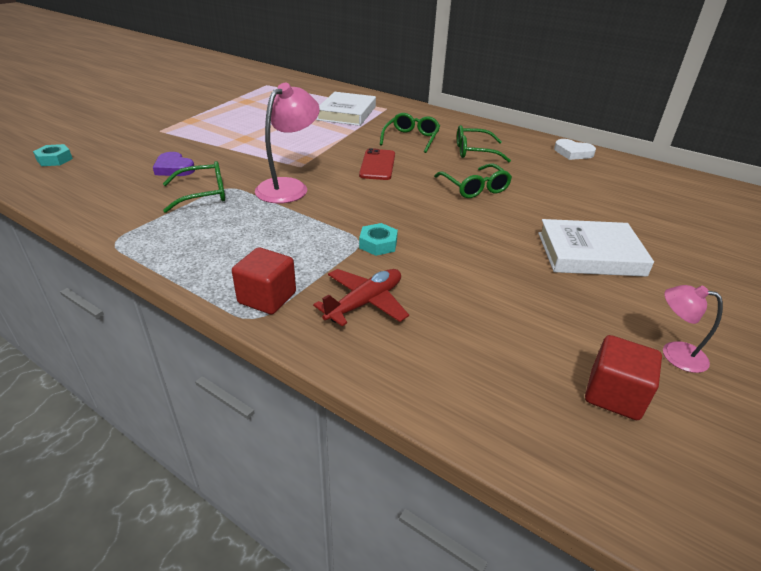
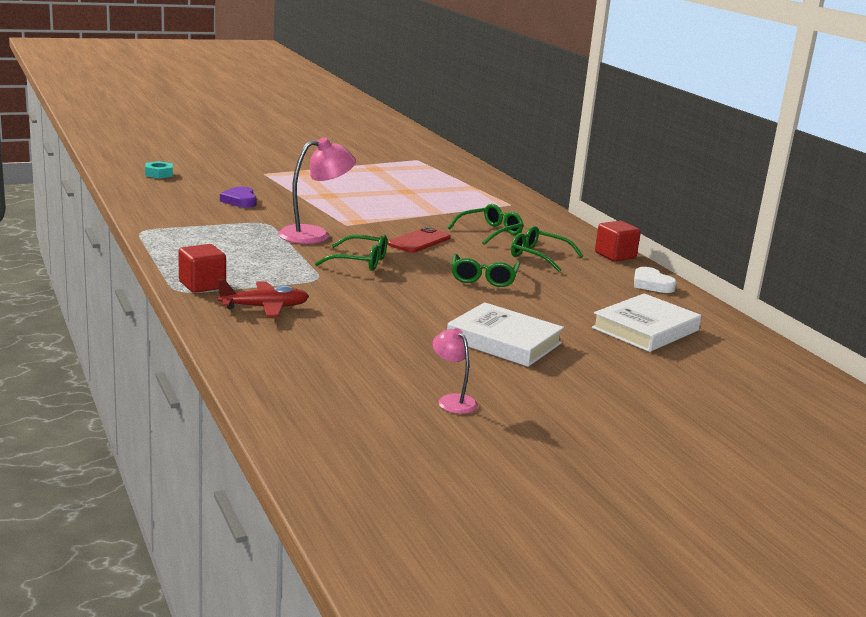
camera: 30 degrees right, 15 degrees down
(202, 194) = (239, 221): green glasses -> green glasses (359, 261)
(346, 113) = (460, 199): white book -> white book (645, 329)
(378, 244) = (329, 284): turquoise nut -> none
(614, 395) = (362, 397): red cube -> red cube (615, 255)

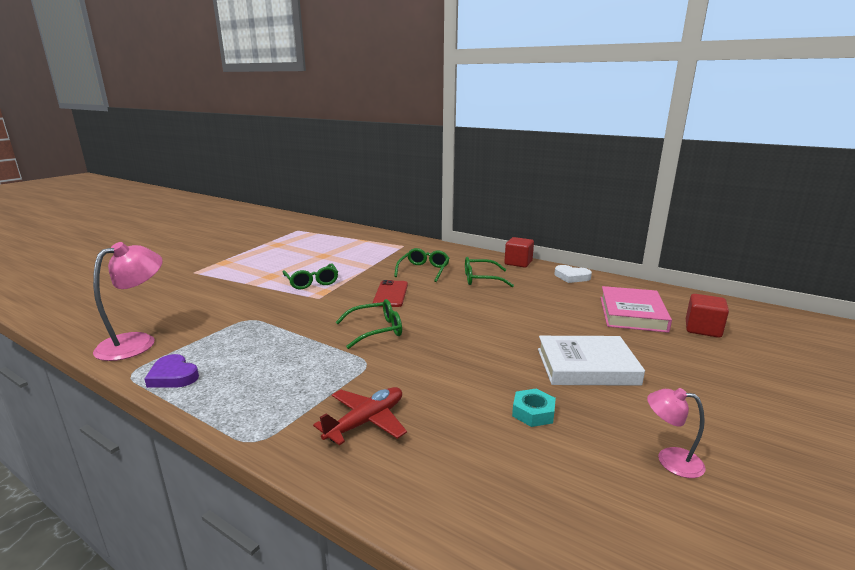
camera: 30 degrees left, 0 degrees up
(159, 174) = (91, 301): turquoise nut -> turquoise nut (533, 412)
(202, 285) = (270, 421): red cube -> red cube (702, 329)
(240, 201) = (201, 304): purple heart -> purple heart (173, 376)
(314, 235) = (306, 316): pink lamp -> pink lamp (137, 342)
(483, 278) = (479, 310): green glasses -> green glasses (311, 282)
(645, 329) = (632, 314): white book -> pink book

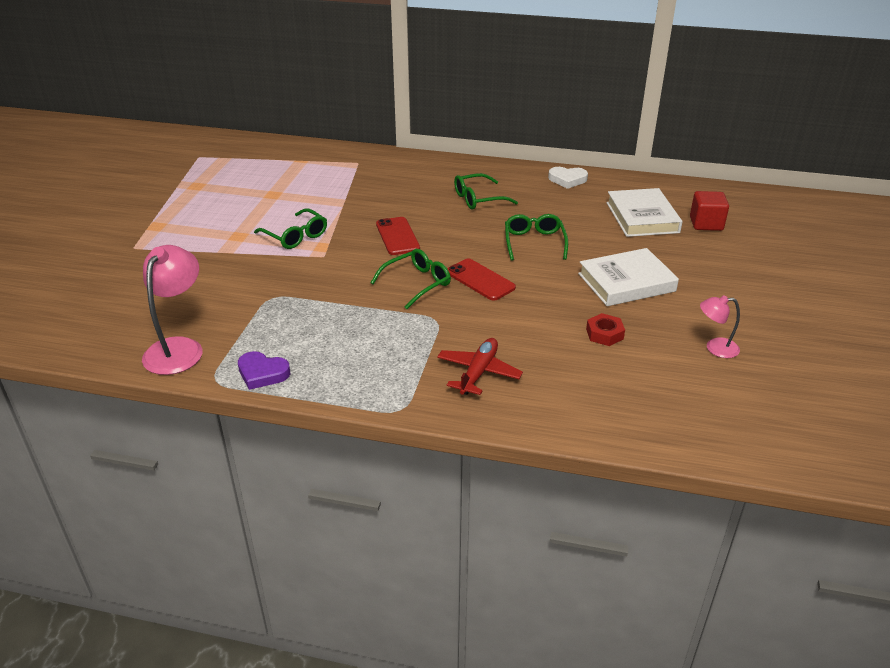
camera: 20 degrees left, 15 degrees up
(423, 270) = (409, 197): green glasses -> green glasses (534, 243)
(436, 337) = (480, 280): none -> red phone
(518, 263) = (503, 169): red cube -> none
(533, 412) = (604, 334): turquoise nut -> red nut
(632, 314) = (642, 217): pink book -> white book

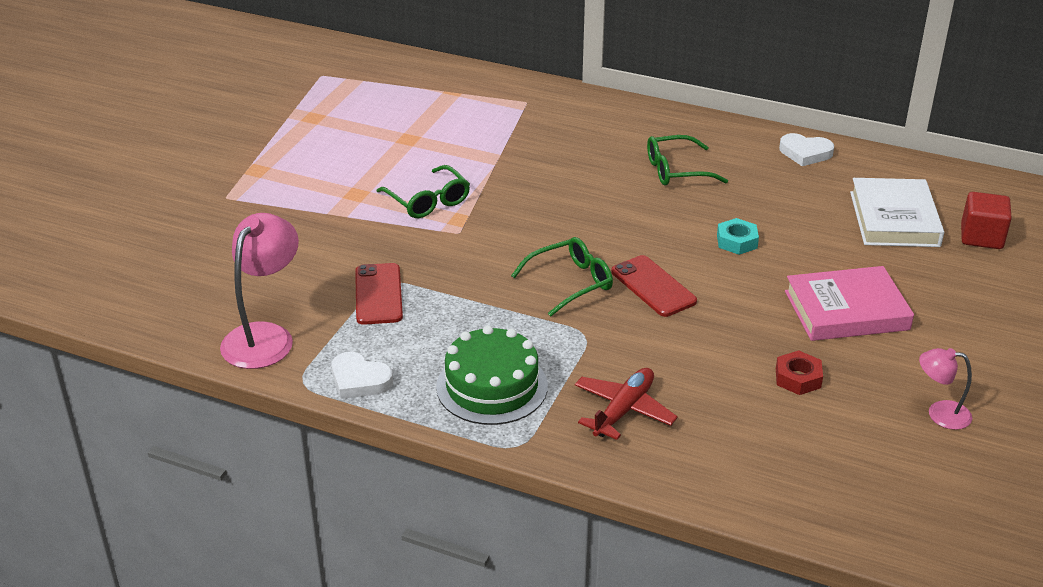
camera: 10 degrees right, 0 degrees up
(262, 373) = (359, 380): purple heart -> white heart
(371, 366) = (492, 386): none -> green cake
(397, 236) = (558, 214): red phone -> red phone (378, 294)
(534, 243) = (737, 241): green glasses -> turquoise nut
(626, 282) = (846, 310): white book -> pink book

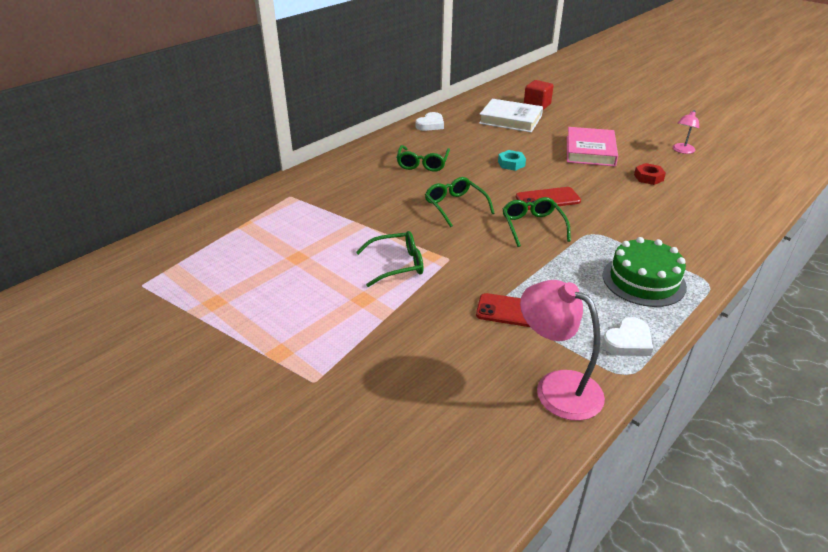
camera: 70 degrees left, 0 degrees up
(581, 216) = (455, 206): none -> green glasses
(623, 410) = (673, 236): red plane -> none

